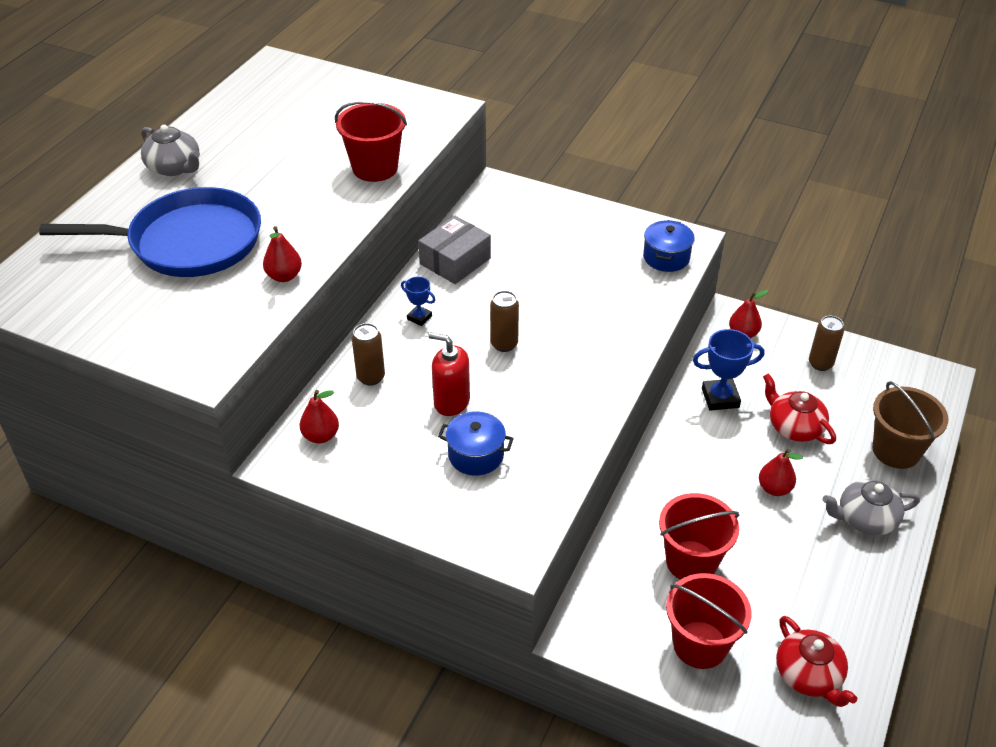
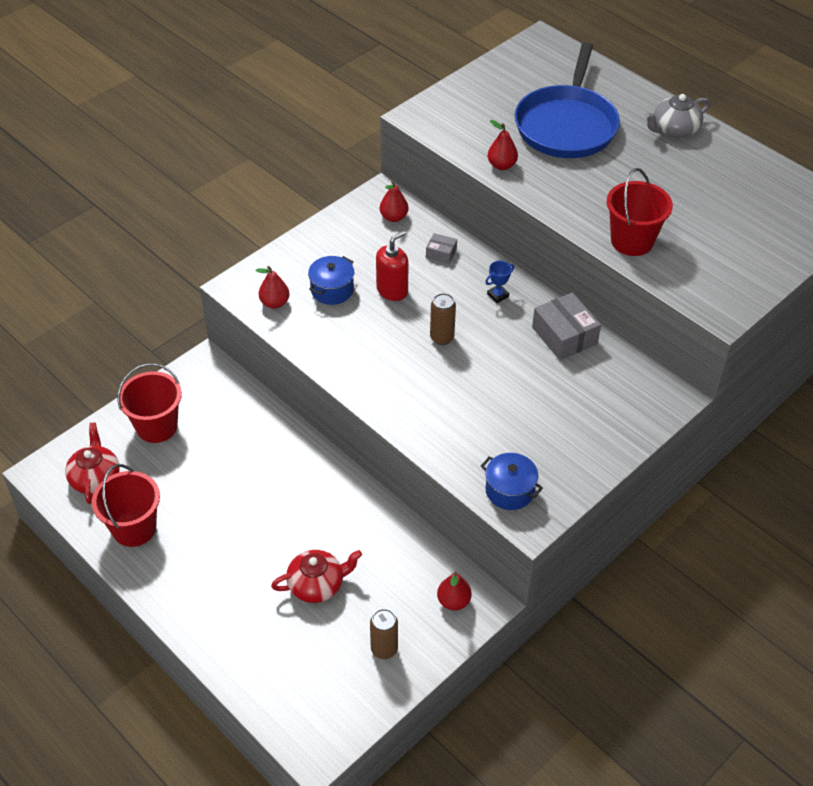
camera: 110 degrees right, 5 degrees up
(371, 377) = (441, 253): brown can -> grey box
(691, 561) = (224, 450): red bucket -> red bucket (134, 528)
(720, 398) = (378, 543): blue trophy -> none
(774, 488) = (260, 536): red pear -> red pear (275, 303)
(809, 675) = (95, 478): red teapot -> red teapot turned 90 degrees clockwise
(865, 519) = (195, 586): grey teapot -> none
(896, 450) = (250, 653): brown bucket -> none

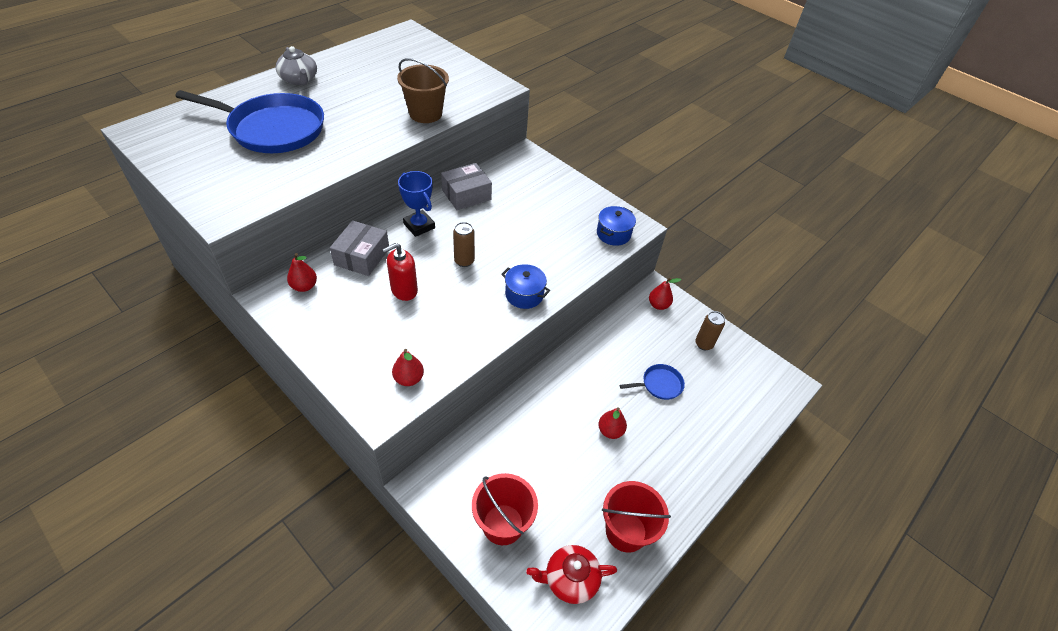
camera: 95 degrees left, 0 degrees up
(317, 584) = (659, 384): red teapot -> blue pan
(332, 290) = (397, 333): blue pot -> blue pot (524, 295)
(392, 290) = (404, 290): red soap dispenser -> red soap dispenser turned 75 degrees counterclockwise
(441, 253) = (362, 256): grey box -> grey box, size x1.91
(498, 295) = (419, 226): blue trophy -> blue trophy, size x1.77
(501, 165) = (316, 168): red pear -> red pear (610, 431)
(632, 241) = (425, 114): red bucket -> brown bucket

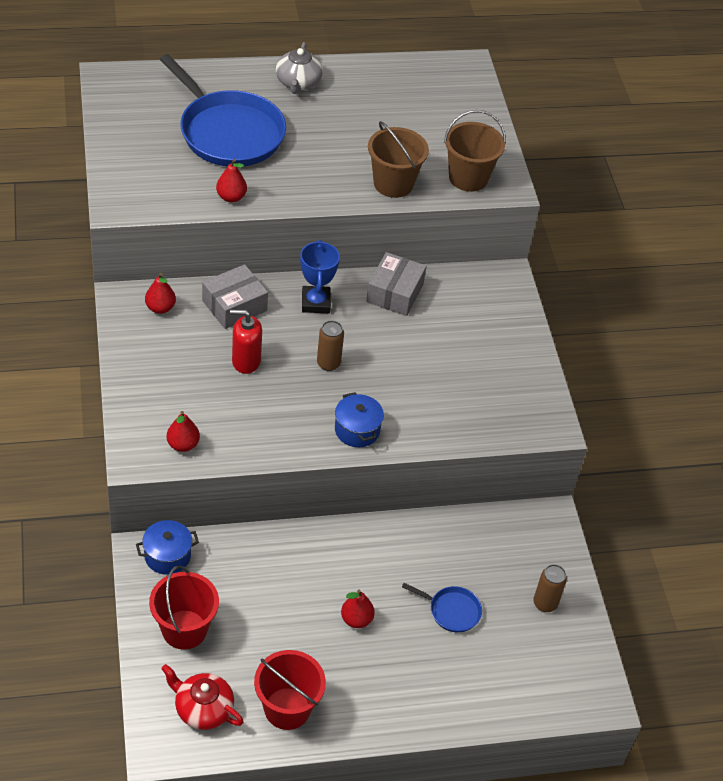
camera: 35 degrees right, 0 degrees up
(466, 195) = (394, 293): grey box -> grey box turned 75 degrees counterclockwise
(471, 91) = (468, 178): none -> brown bucket
(613, 234) = (515, 420): blue pot -> blue pot (167, 556)
(658, 305) = (535, 534): red pear -> red pear (231, 197)

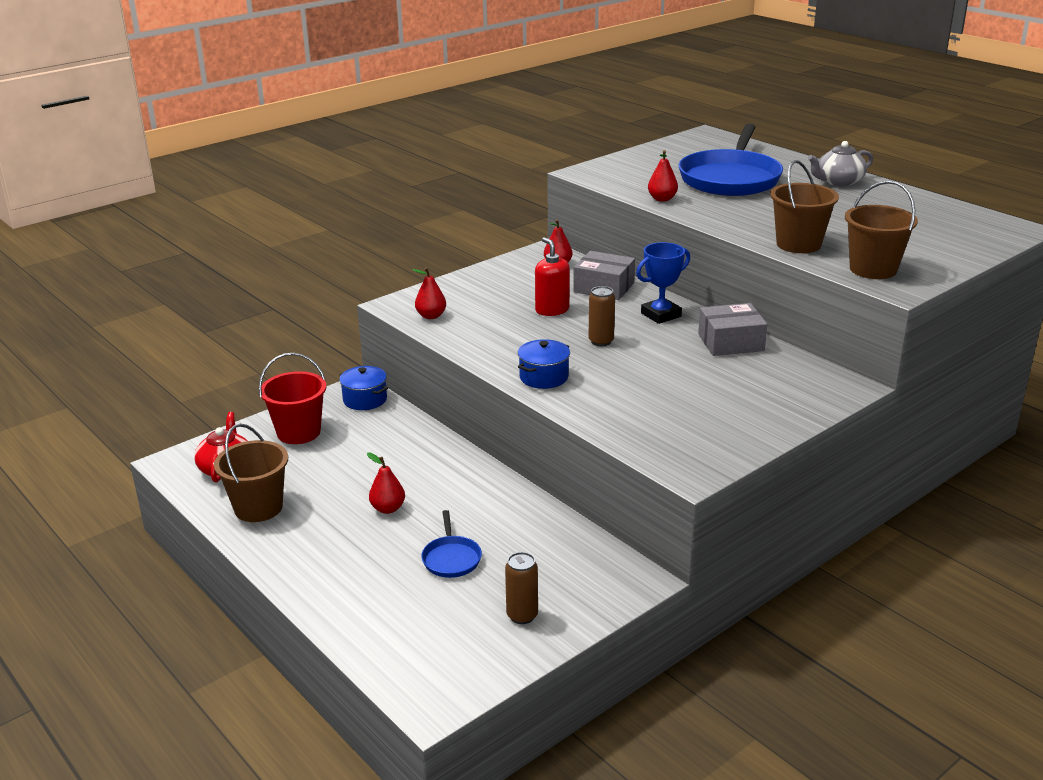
camera: 65 degrees right, 20 degrees down
(287, 708) = (258, 508): red bucket -> brown bucket

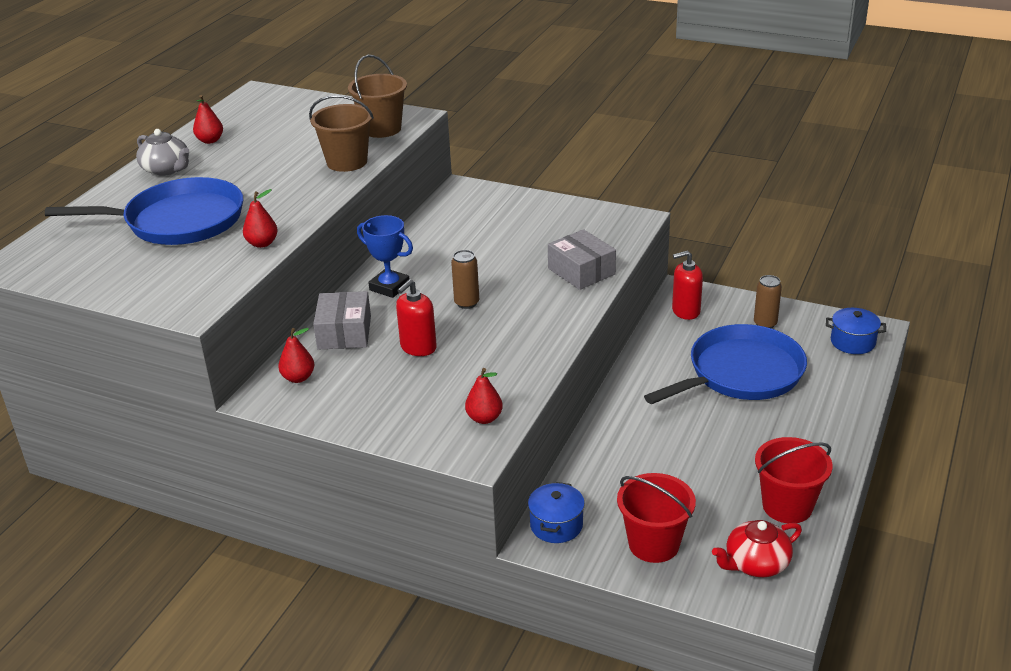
camera: 115 degrees left, 5 degrees up
(258, 508) = (787, 506): brown bucket -> red bucket
(388, 508) = (715, 429): red pear -> red pear (210, 140)
(451, 558) = (741, 373): blue pan -> blue pan, size x2.26
(544, 377) = (556, 312): blue pot -> blue pot (853, 342)
(595, 566) = (685, 311): none -> red soap dispenser
(730, 342) = (422, 244): grey box -> grey box (581, 271)

